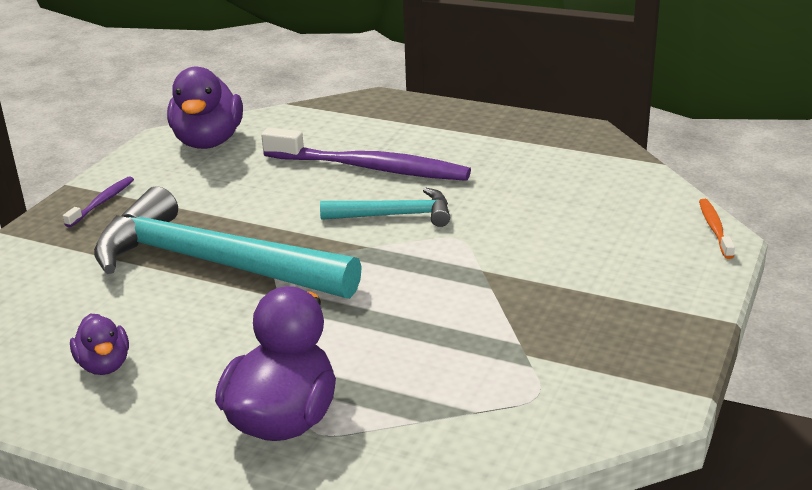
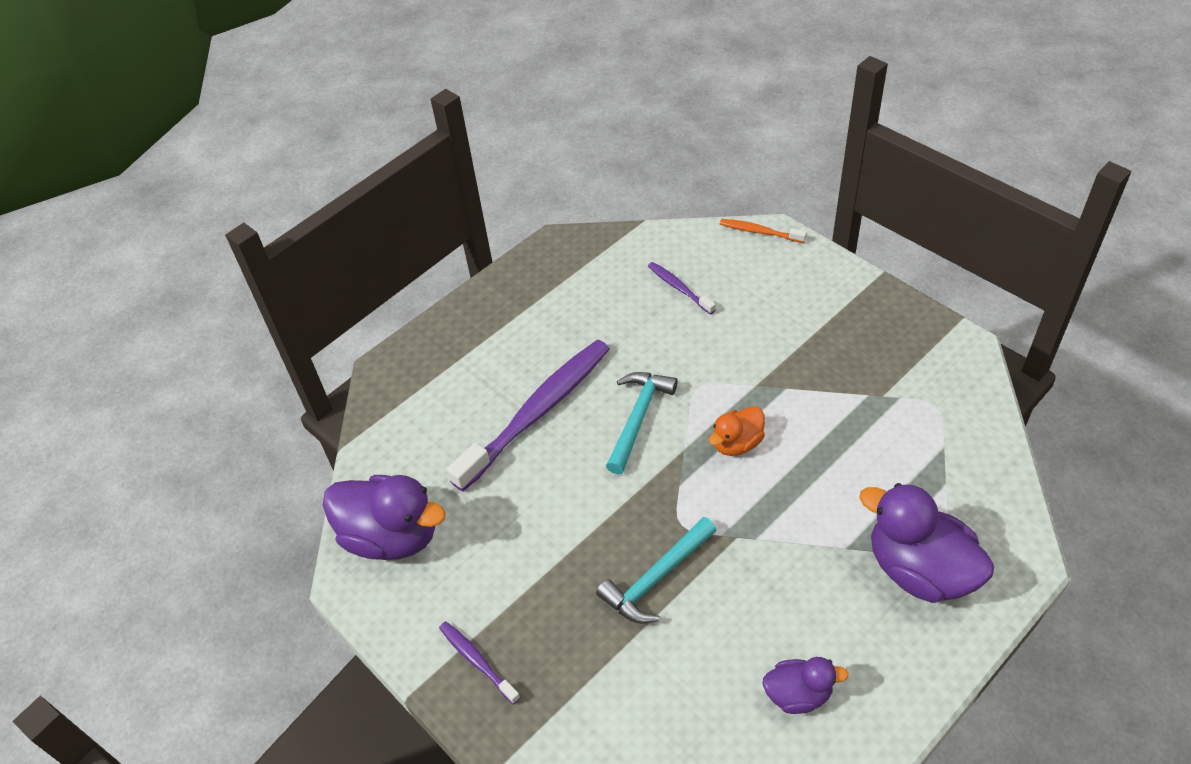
camera: 65 degrees left, 20 degrees up
(211, 263) = (656, 578): turquoise hammer -> turquoise hammer, size x0.50
(395, 273) = (737, 443): none -> orange duck
(583, 201) = (679, 288): none -> purple toothbrush

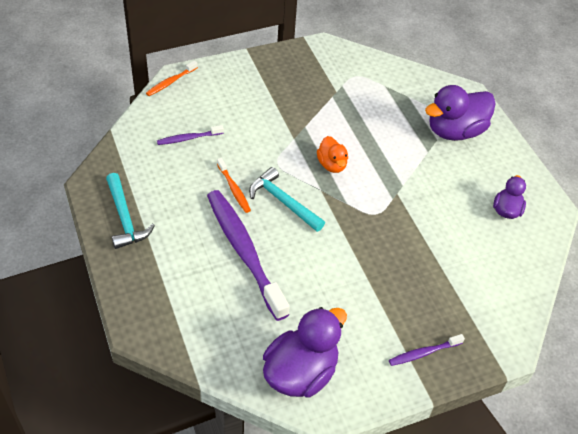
camera: 75 degrees left, 0 degrees up
(627, 363) = (234, 189): none -> orange toothbrush
(656, 578) = (407, 240): turquoise hammer -> turquoise hammer (125, 218)

